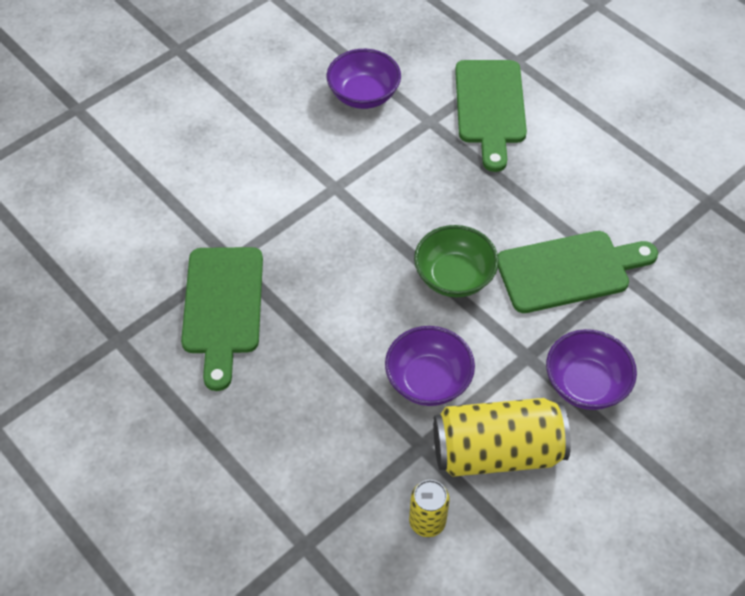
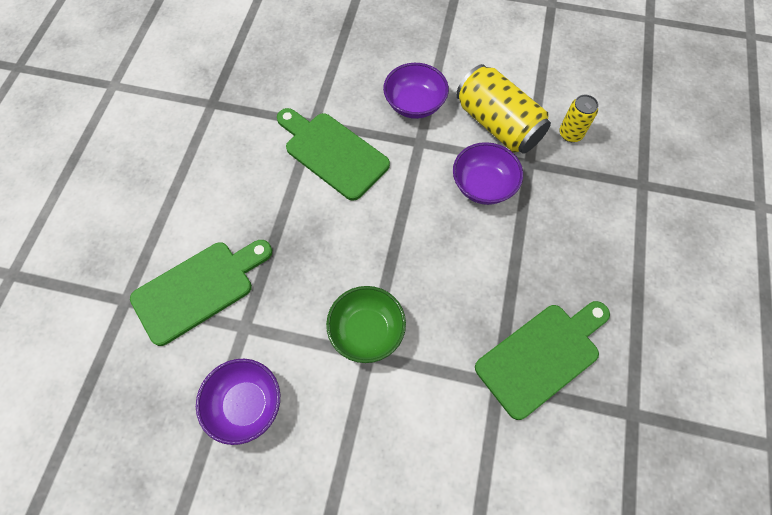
camera: 125 degrees left, 10 degrees up
(454, 276) = (390, 217): green bowl -> green bowl (367, 331)

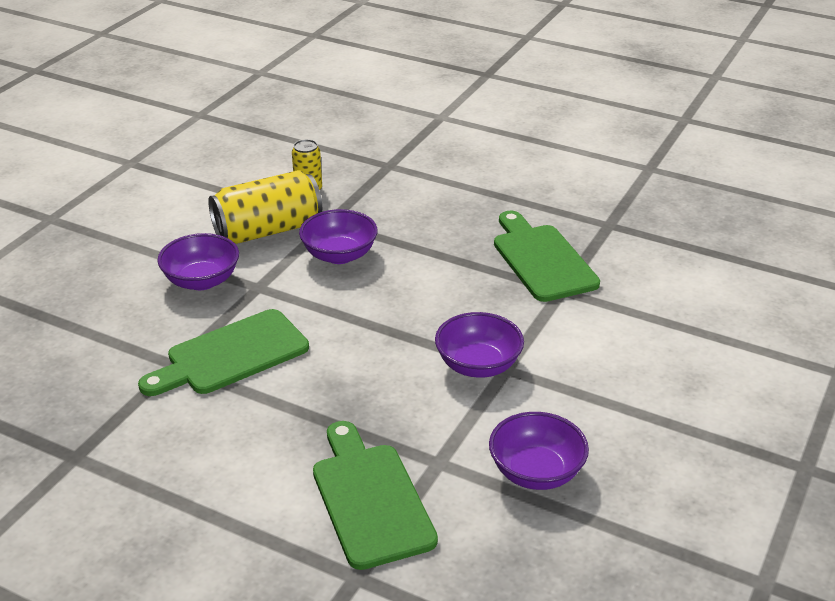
camera: 75 degrees left, 30 degrees down
(367, 331) = (478, 365): green bowl -> purple bowl

